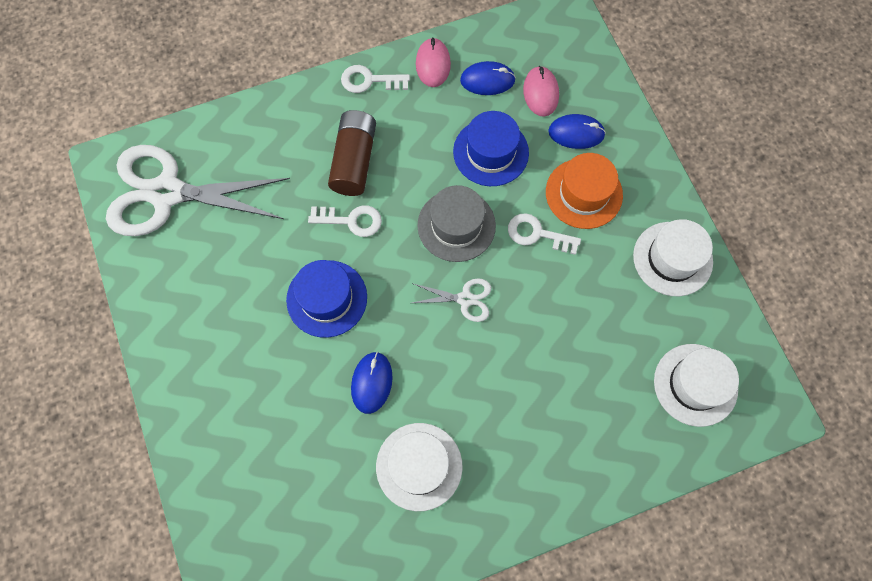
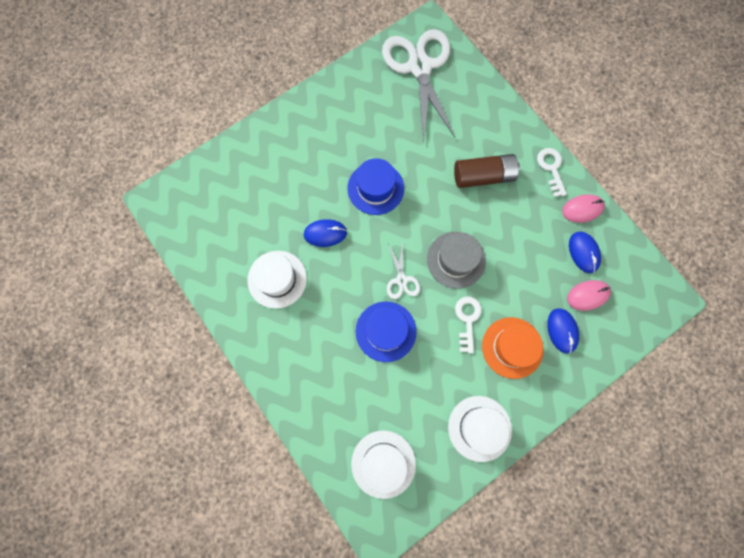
camera: 75 degrees right, 5 degrees up
(351, 220) = (437, 187): white key -> none
(491, 152) = (523, 270): blue hat -> blue hat (386, 331)

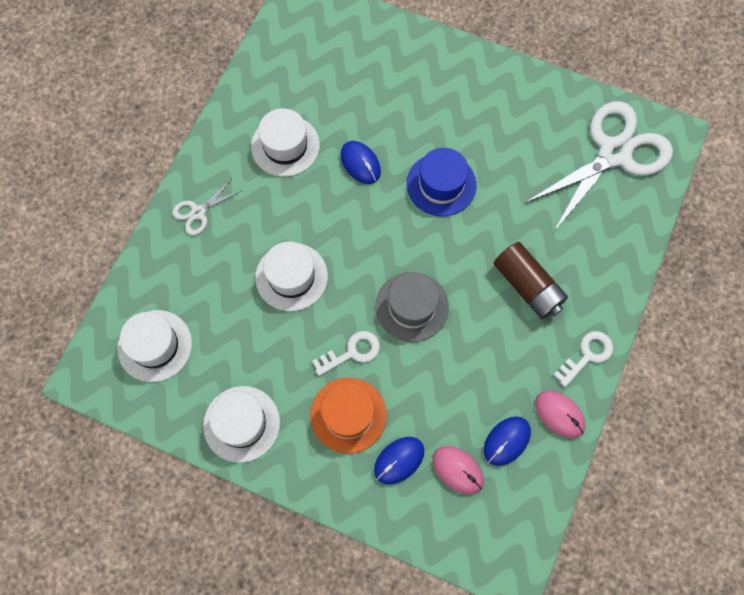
camera: 60 degrees right, 5 degrees down
(386, 331) = (291, 277): blue hat -> white hat
(401, 280) = (355, 263): white scissors -> white scissors (198, 212)

